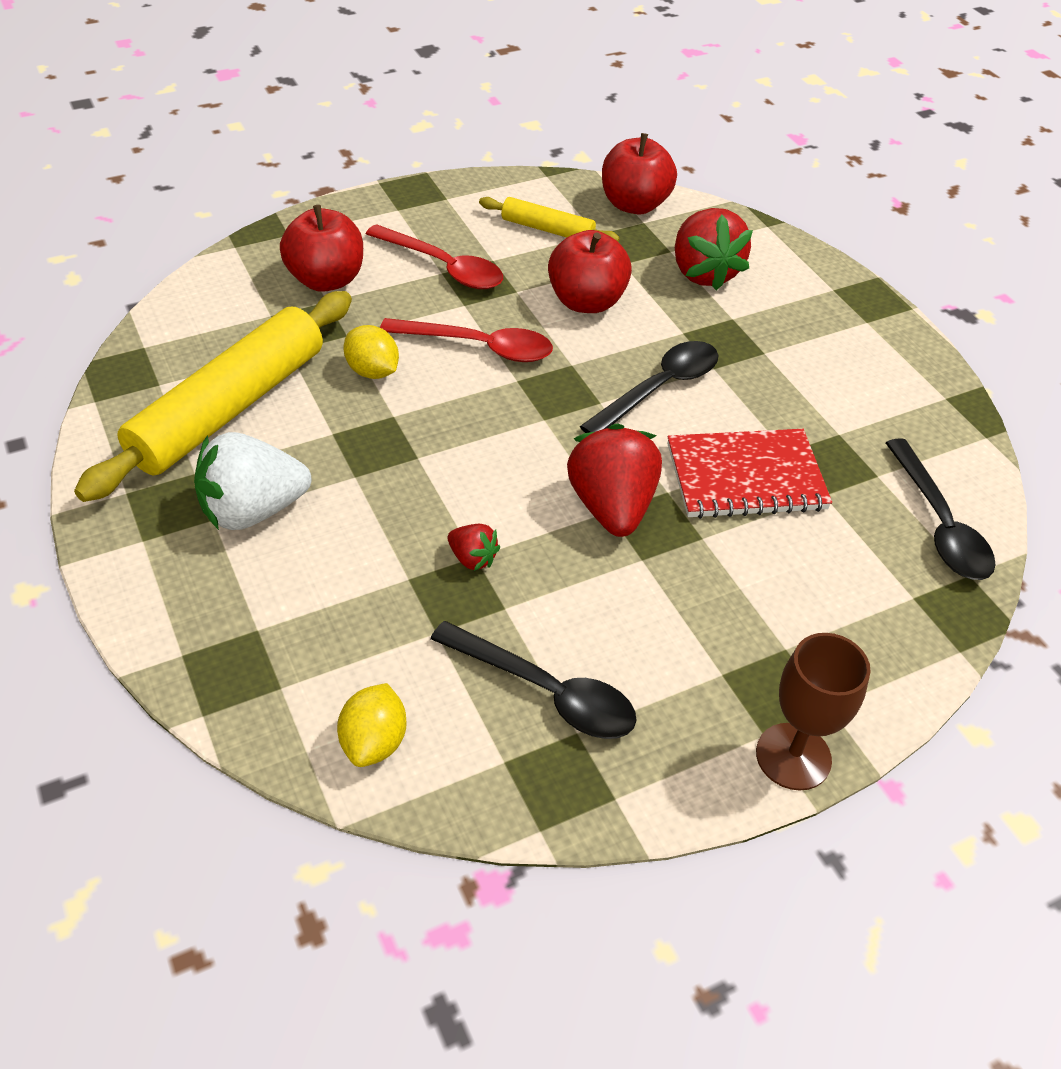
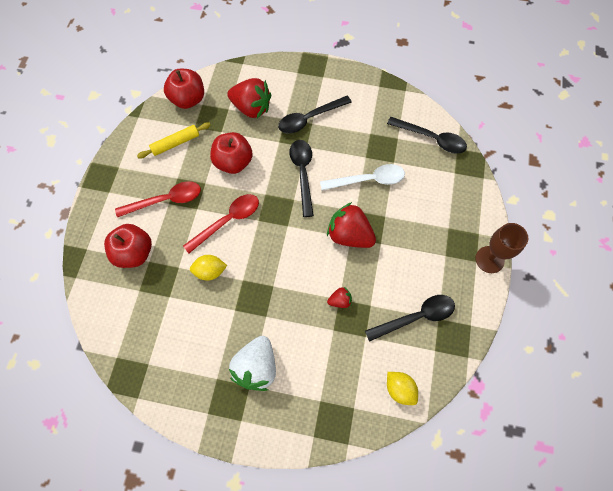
camera: 50 degrees left, 20 degrees up
(230, 408) = (188, 342): yellow rolling pin -> none
(745, 477) = (368, 180): red notebook -> white spoon
(769, 345) = (309, 118): none -> black spoon

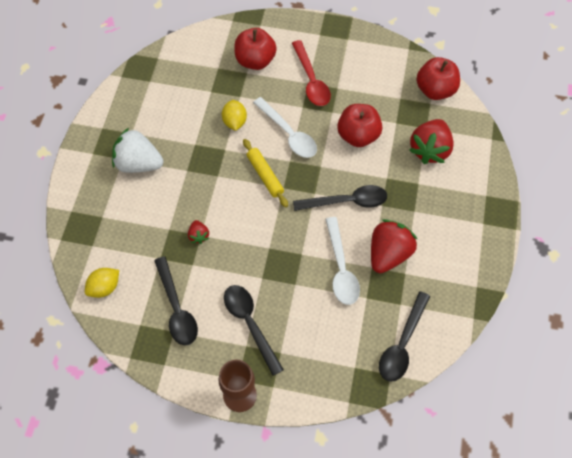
camera: 90 degrees right, 5 degrees down
(175, 143) = (378, 83): yellow rolling pin -> yellow rolling pin (265, 175)
(227, 221) = (288, 134): red spoon -> white spoon
(309, 118) = (420, 208): black spoon -> black spoon (250, 324)
(349, 235) = (272, 247): red strawberry -> red strawberry (388, 254)

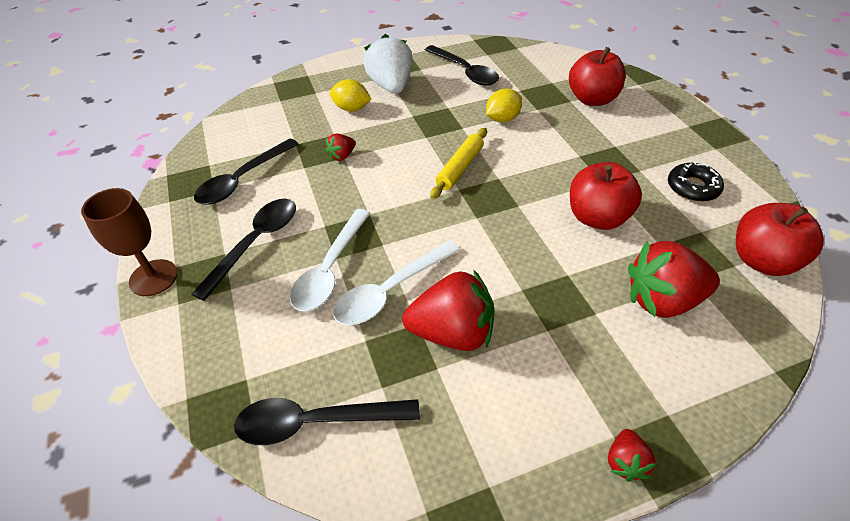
camera: 60 degrees right, 15 degrees down
(105, 287) = (238, 126): yellow lemon -> yellow lemon (352, 109)
(288, 134) = (532, 161): white spoon -> white spoon (330, 269)
(311, 80) = (622, 146): red spoon -> none
(346, 201) = (492, 251): black spoon -> black spoon (465, 72)
(369, 75) = (692, 188): none -> black donut
(496, 228) = (625, 462): none -> red strawberry

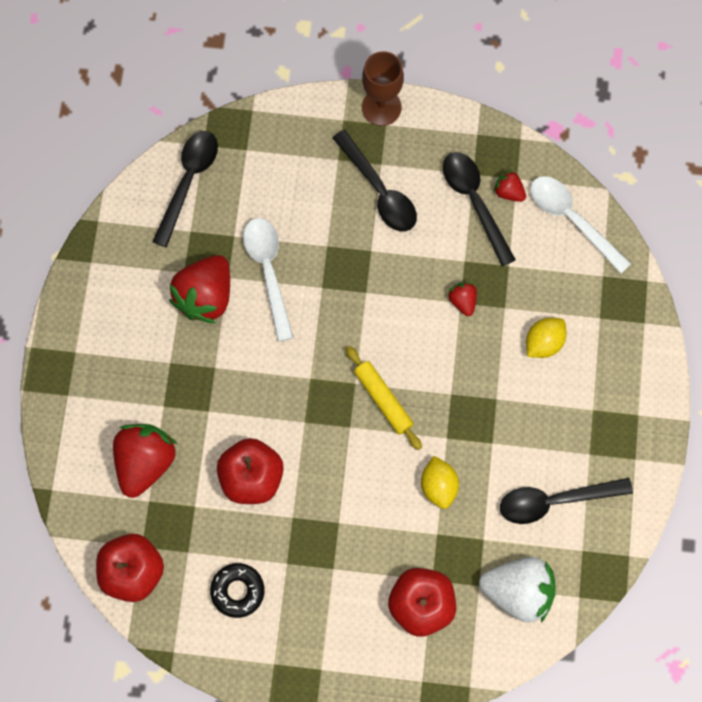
camera: 115 degrees right, 25 degrees up
(330, 269) = (317, 237): white spoon -> white spoon (572, 220)
(391, 86) = (567, 403): white strawberry -> white strawberry (518, 592)
(625, 462) = (57, 346): red strawberry -> red strawberry (508, 192)

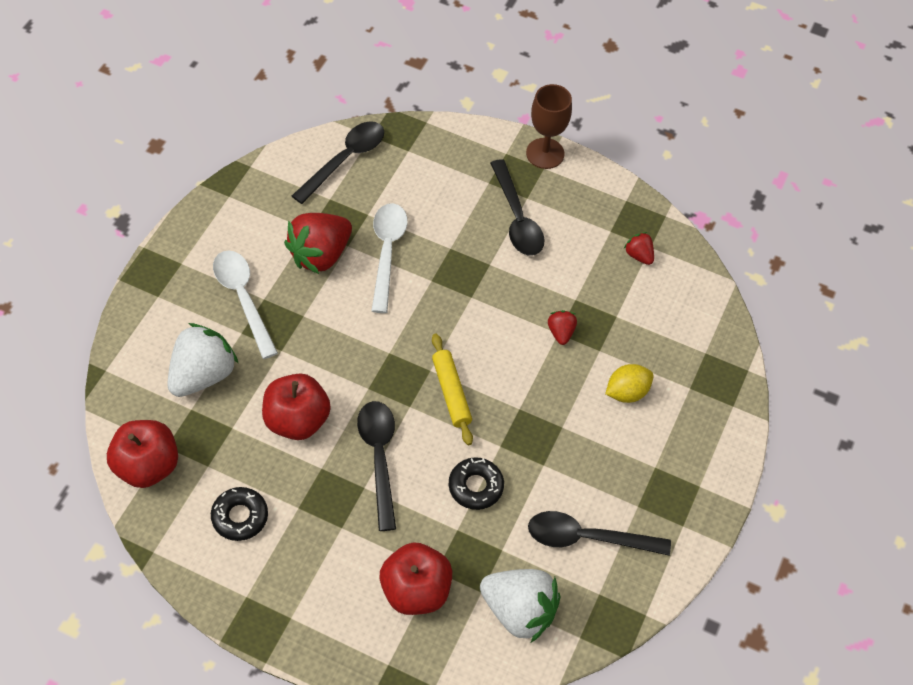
camera: 15 degrees right, 15 degrees down
(145, 462) = (203, 375): red strawberry -> white strawberry
(438, 486) = (475, 486): yellow lemon -> black donut
(474, 202) = (603, 254): black spoon -> black spoon (379, 458)
(572, 220) = (692, 296): white spoon -> white spoon (243, 299)

